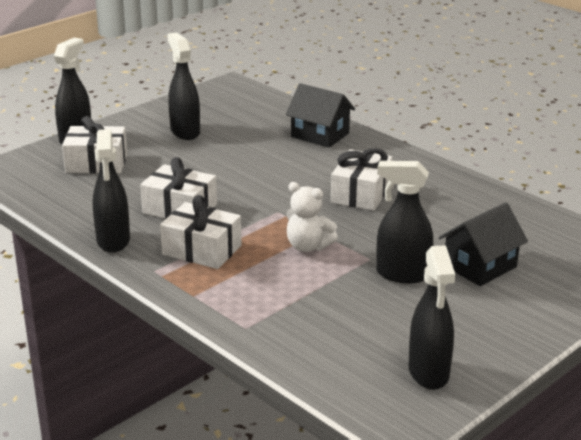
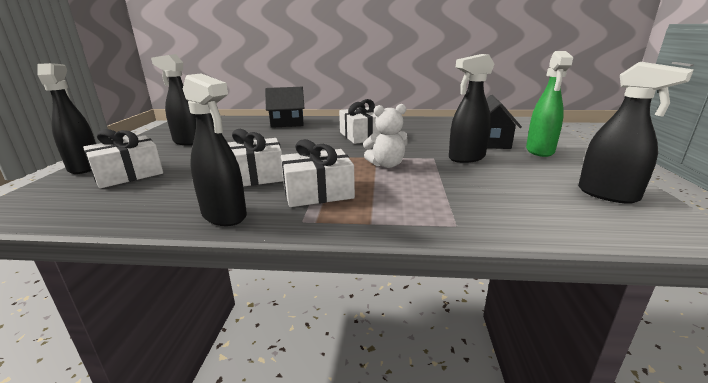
camera: 40 degrees left, 5 degrees down
(505, 304) = (540, 151): none -> green spray bottle

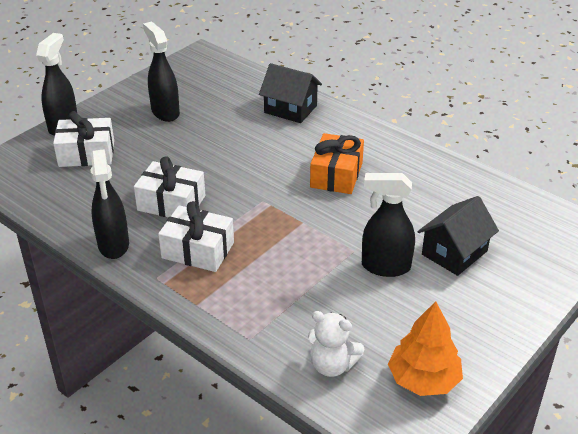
camera: 35 degrees right, 15 degrees up
(362, 136) = (336, 175): white gift -> orange gift
(386, 165) = (295, 240): white teddy bear -> white teddy bear (332, 365)
(540, 151) = (482, 294): green spray bottle -> none
(608, 195) = (423, 379): black spray bottle -> orange tree

